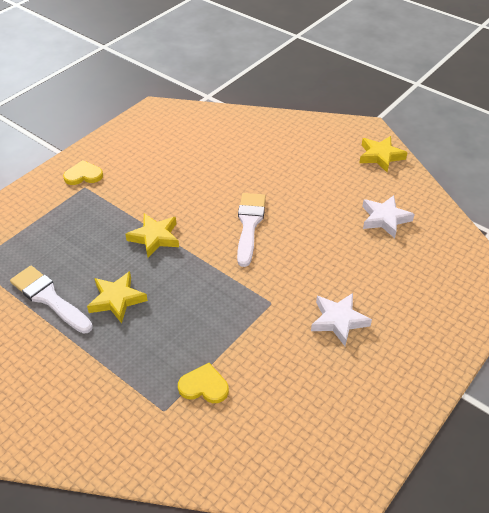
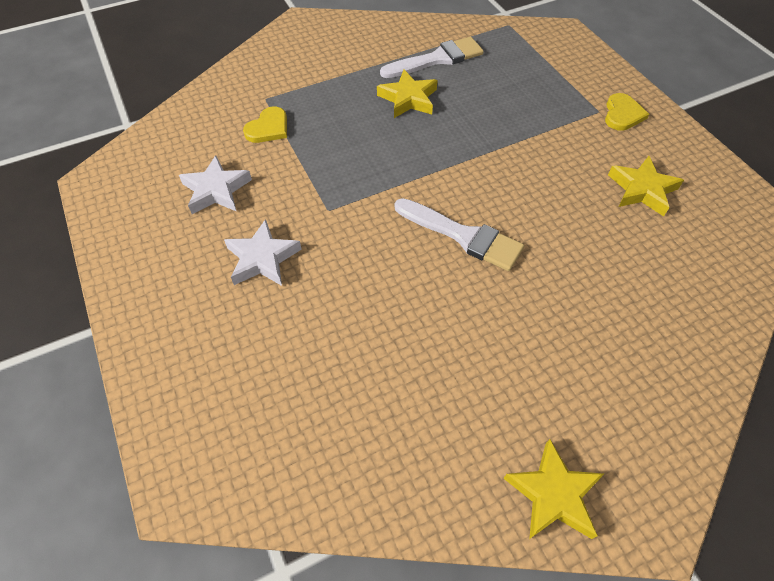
camera: 115 degrees right, 10 degrees up
(155, 237) = (483, 146): yellow star -> yellow star (642, 190)
(384, 219) = (394, 405): white star -> white star (216, 190)

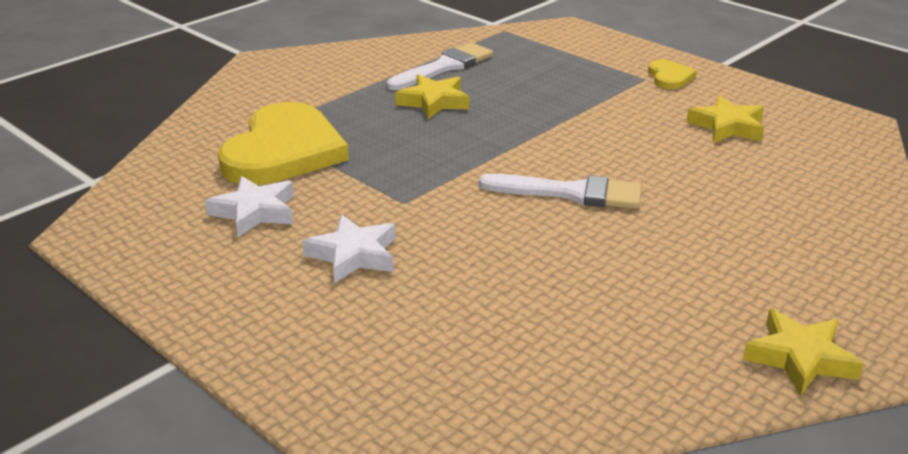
camera: 20 degrees left, 25 degrees down
(268, 128) = (283, 151): yellow heart -> yellow heart, size x2.26

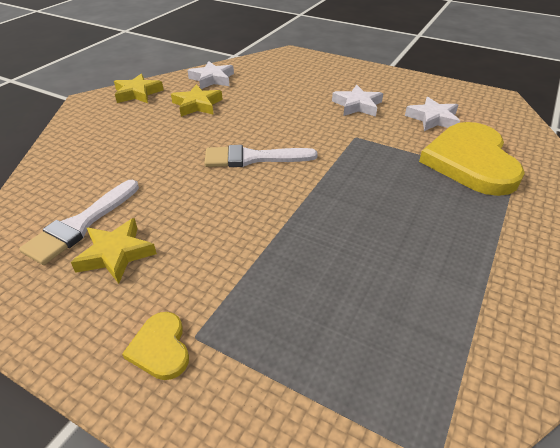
camera: 165 degrees right, 10 degrees up
(434, 102) = (409, 239): yellow star -> yellow star (197, 105)
(444, 67) = (446, 310): white brush -> white brush (81, 224)
(629, 378) = (212, 79): none -> white star

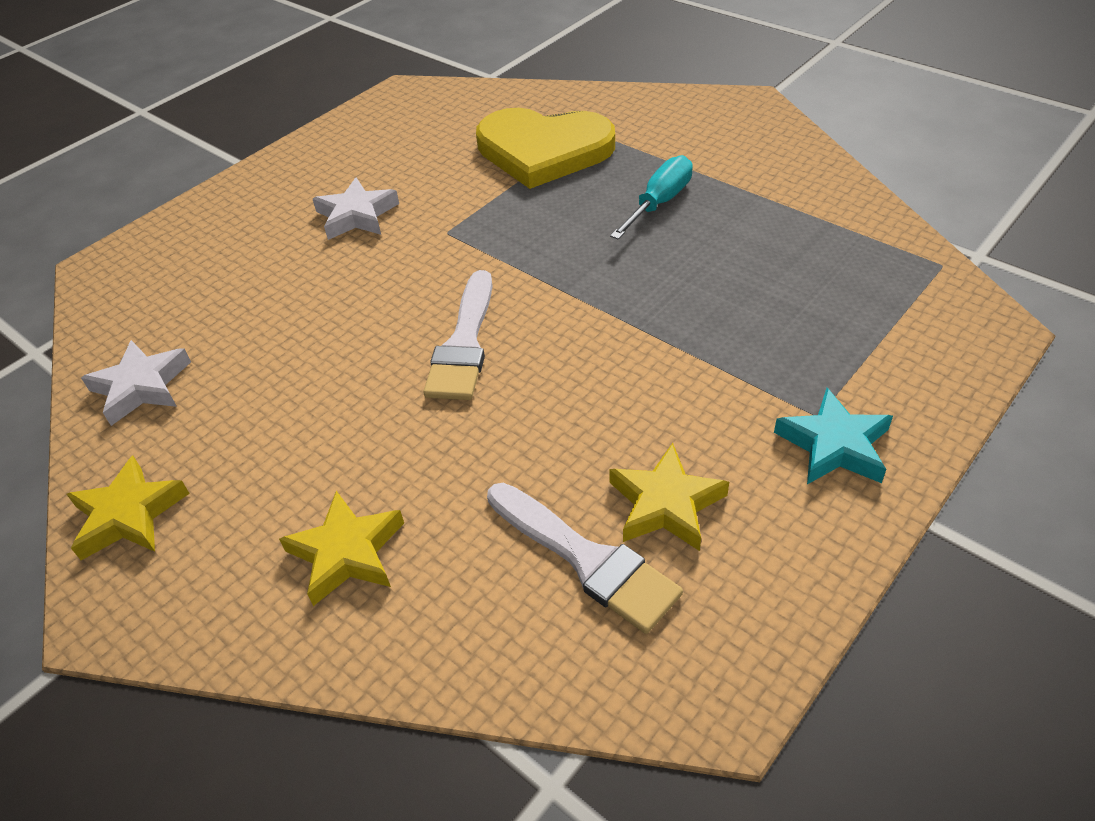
camera: 75 degrees left, 5 degrees up
(160, 348) = (834, 445): yellow heart -> turquoise star
(197, 105) = (244, 411): yellow star -> yellow star (347, 552)
(433, 119) = (431, 155): white star -> none
(436, 226) = (659, 203): none -> turquoise screwdriver

